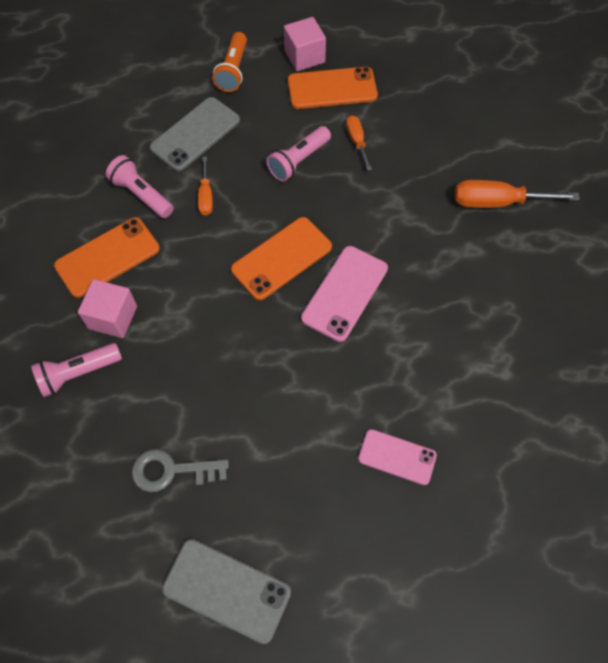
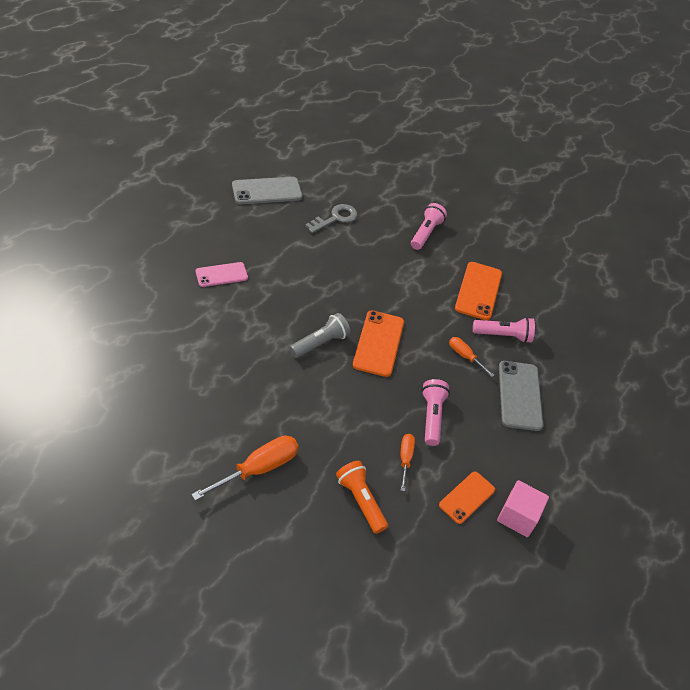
camera: 135 degrees right, 15 degrees down
(113, 317) = (439, 264): pink cube -> none
(233, 71) = (554, 465): orange flashlight -> orange flashlight (360, 500)
(332, 88) = (467, 497): orange phone -> orange phone, size x0.66
(344, 293) = (320, 343): pink phone -> grey flashlight
(357, 141) = (405, 459): orange screwdriver -> orange screwdriver turned 120 degrees counterclockwise

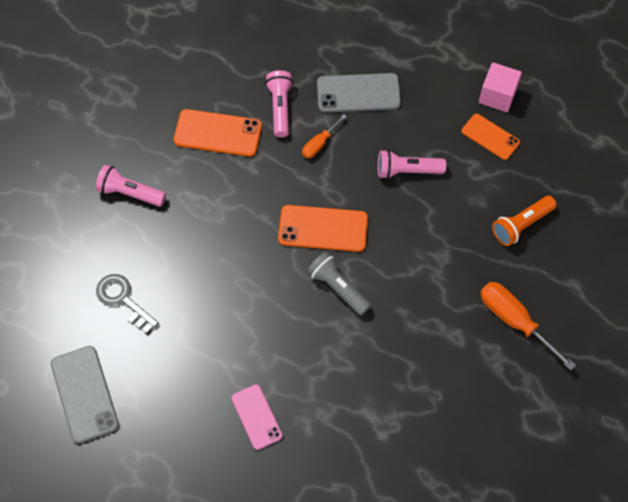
camera: 90 degrees left, 15 degrees up
(405, 459) = (464, 191): orange screwdriver -> none

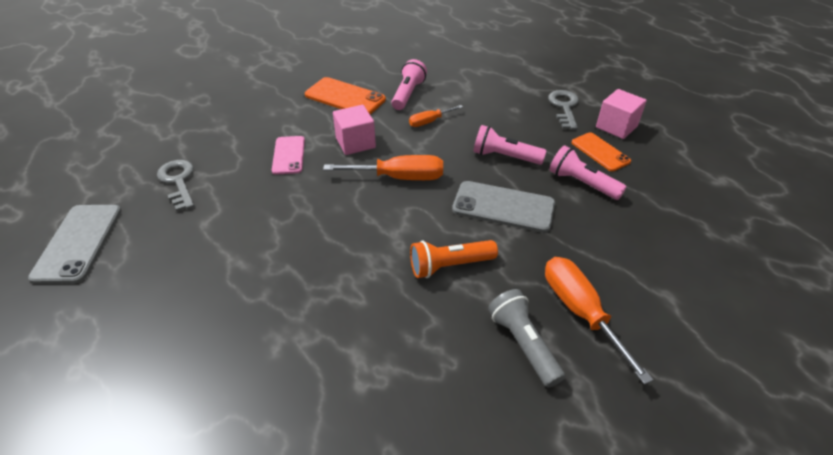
camera: 20 degrees right, 20 degrees down
(130, 193) = (245, 115): pink flashlight -> pink flashlight (582, 183)
(256, 417) = (227, 317): pink phone -> pink phone (288, 155)
(261, 196) = (355, 143): none -> pink cube
(323, 228) = (399, 178): orange phone -> orange screwdriver
(337, 287) = (388, 226): grey flashlight -> grey flashlight (523, 344)
(358, 93) = (482, 99): grey phone -> grey phone (503, 207)
(442, 81) = (564, 107): none -> grey key
(521, 225) = (614, 225): orange flashlight -> orange flashlight (449, 266)

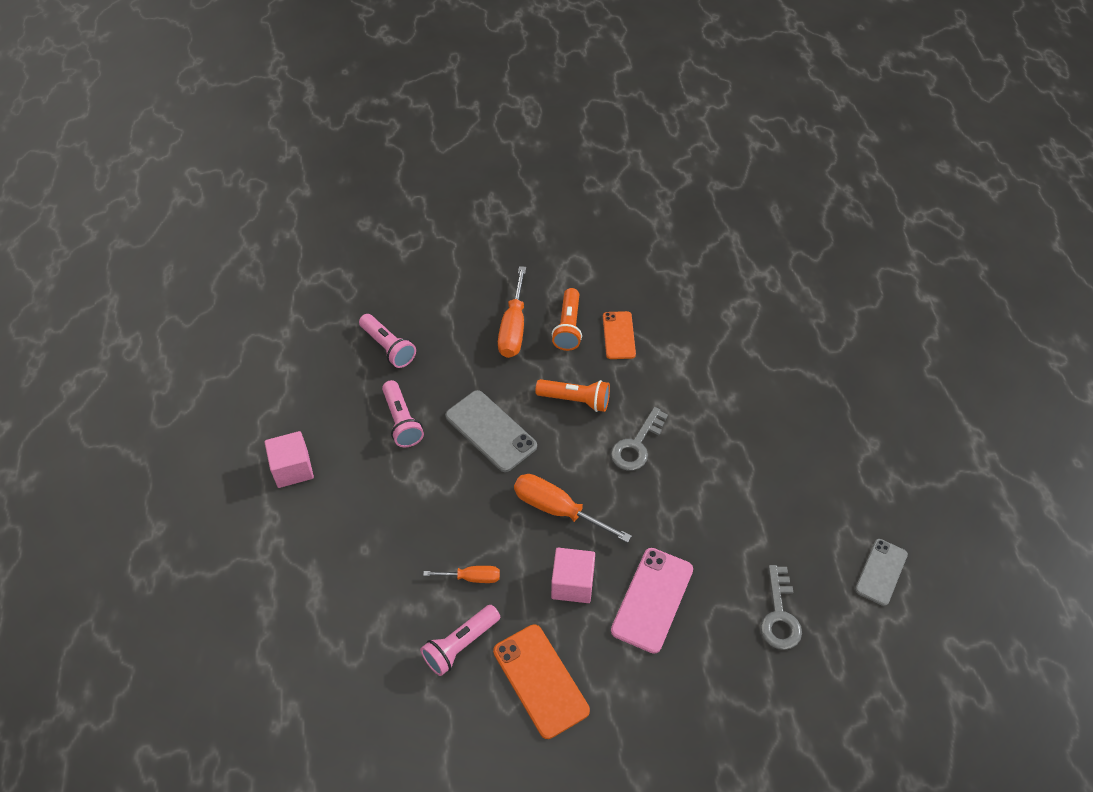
camera: 150 degrees left, 10 degrees up
(78, 243) = (881, 572): grey phone -> grey phone, size x0.66
(288, 155) = (652, 600): pink phone -> pink phone, size x1.52
(504, 157) = (439, 486): pink flashlight -> pink flashlight (388, 347)
(523, 344) = (568, 327): grey flashlight -> orange flashlight
(564, 107) = (310, 524): grey key -> grey key (637, 445)
(600, 152) = (346, 446): orange phone -> orange phone (619, 335)

